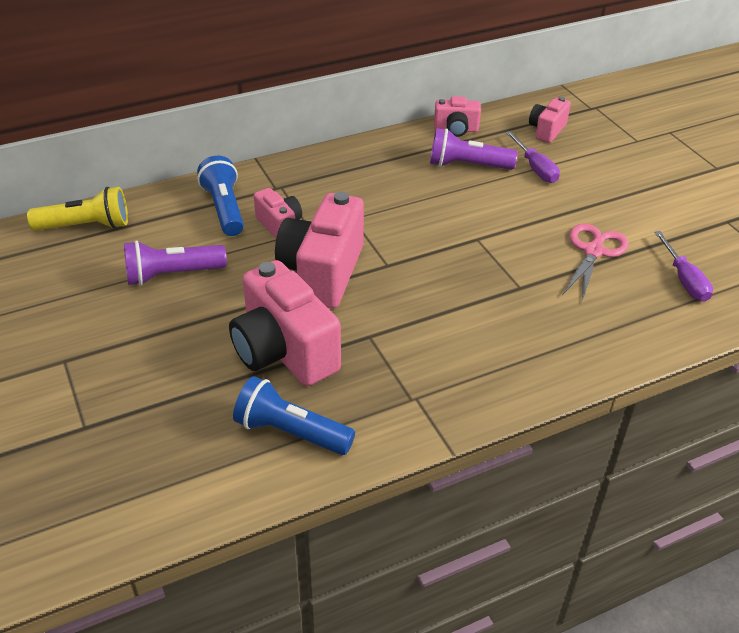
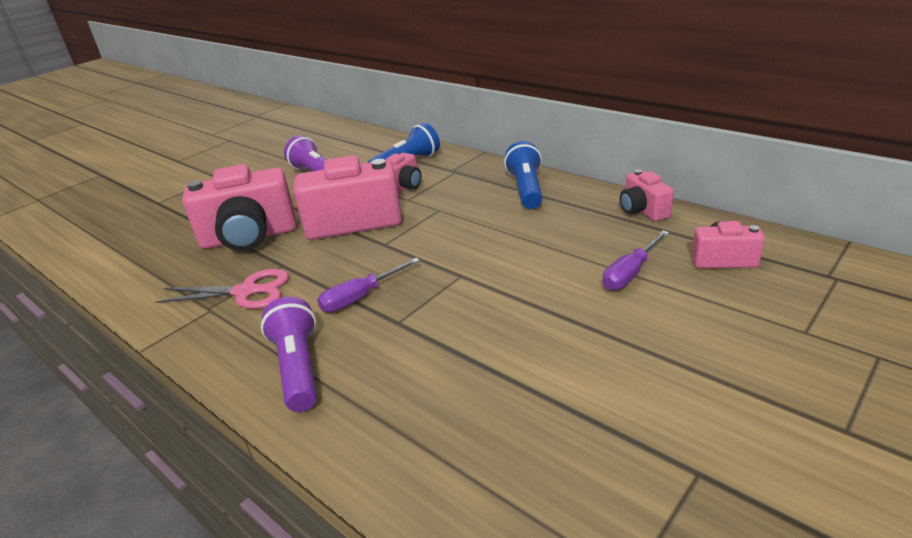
camera: 70 degrees right, 10 degrees down
(86, 226) = (351, 136): yellow flashlight -> none
(284, 351) = (249, 237): pink camera -> pink camera turned 135 degrees counterclockwise
(291, 432) = (159, 268): blue flashlight -> blue flashlight (526, 189)
(467, 166) = (584, 235): purple flashlight -> purple flashlight (298, 368)
(594, 251) = (503, 356): pink scissors -> pink scissors (246, 292)
(684, 280) = (503, 452): purple screwdriver -> purple screwdriver (360, 297)

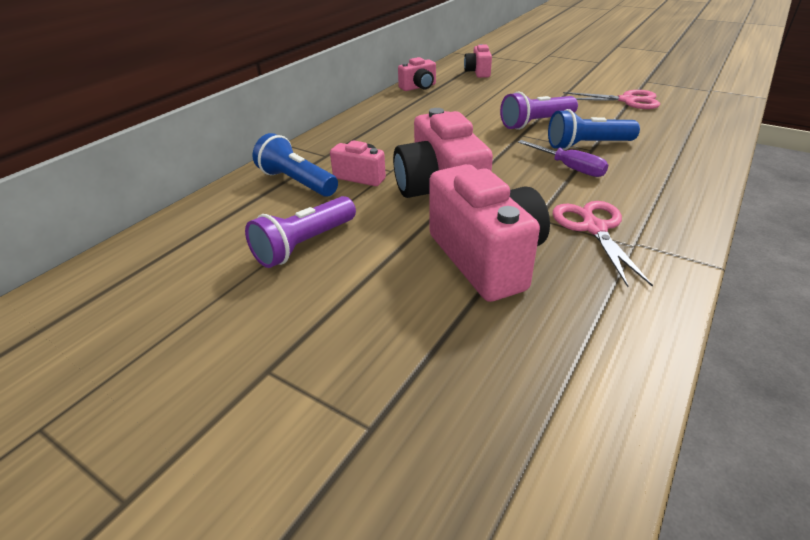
camera: 100 degrees left, 5 degrees up
(298, 368) = (669, 177): purple flashlight -> purple flashlight (536, 123)
(526, 189) = (378, 121): blue flashlight -> blue flashlight (587, 145)
(571, 406) = (627, 100): none -> pink scissors
(630, 273) = (500, 90): purple screwdriver -> none

